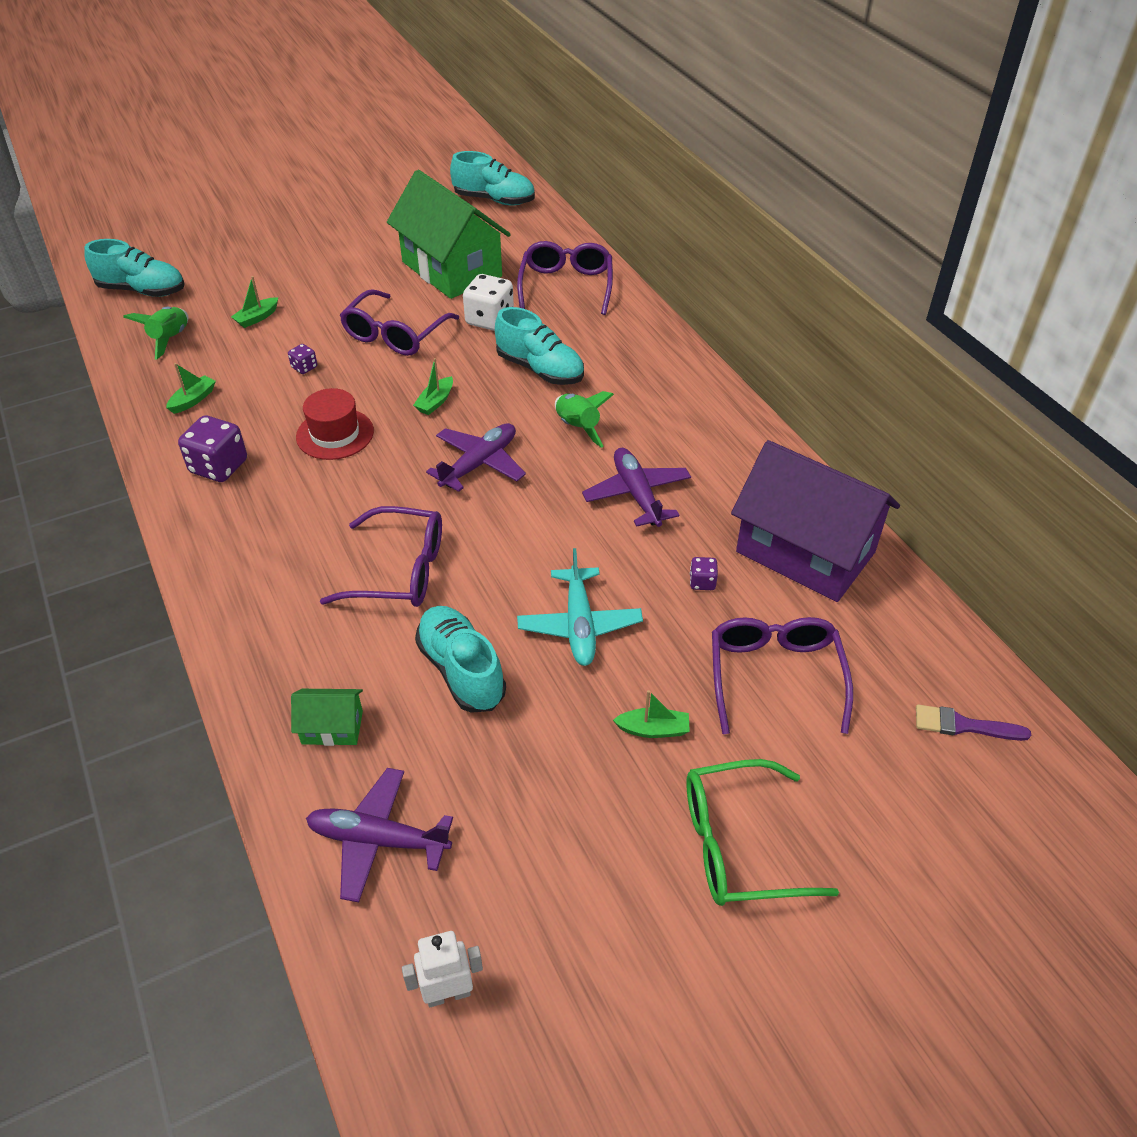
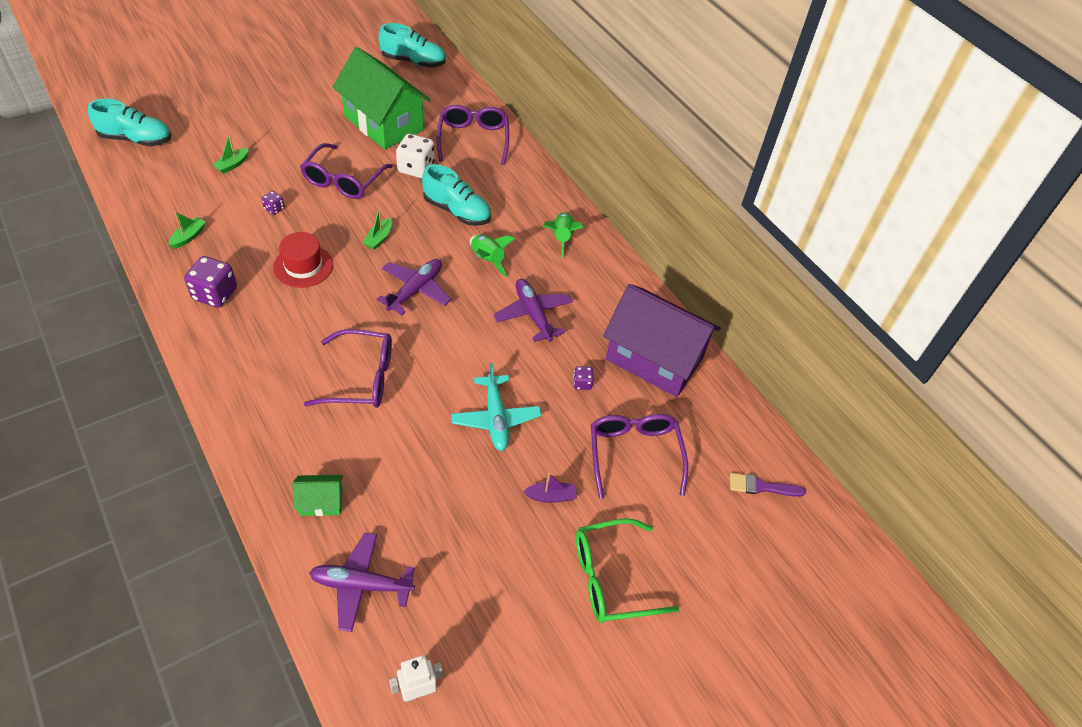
camera: 10 degrees left, 5 degrees up
(170, 339) = (164, 183): green rocket -> green rocket (562, 238)
(461, 670) = (412, 455): turquoise shoe -> none
(653, 729) = (551, 496): green boat -> purple boat

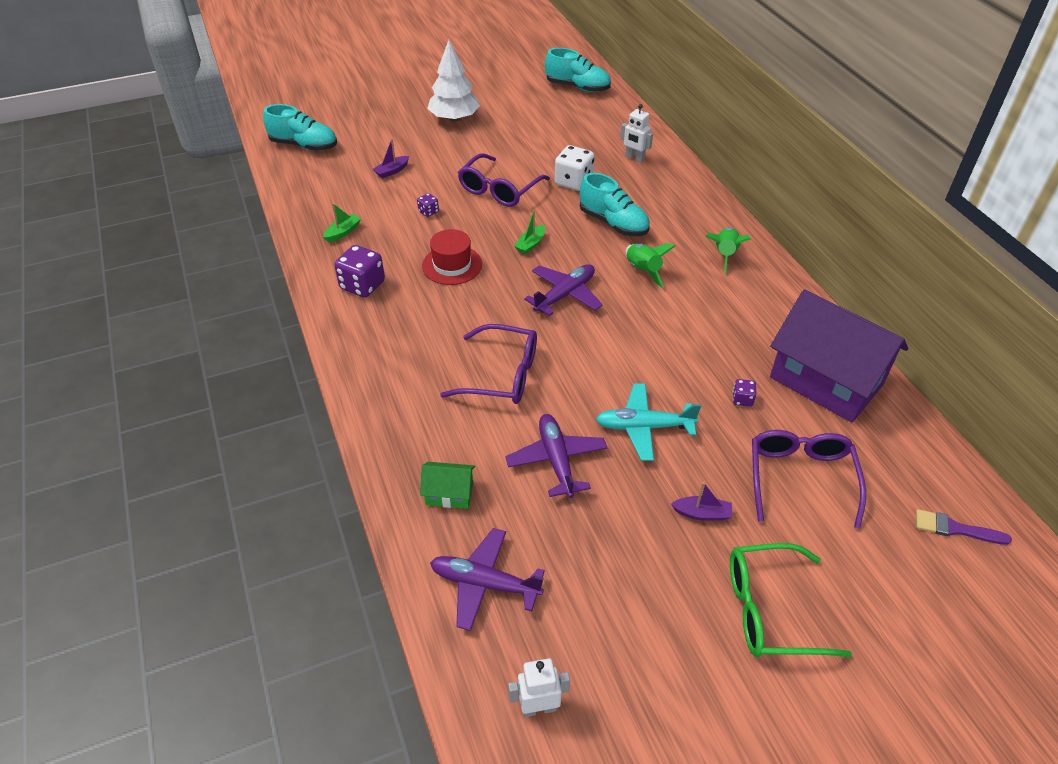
camera: 15 degrees right, 5 degrees down
(232, 165) = (392, 171): green boat -> purple boat
(291, 101) = (454, 118): none -> white tree
(384, 123) = (544, 140): green house -> none
(473, 139) = (634, 158): purple glasses -> white robot
(496, 418) = (643, 427): turquoise plane -> turquoise plane turned 90 degrees clockwise
(533, 314) = (690, 326): purple plane -> purple plane (556, 460)

